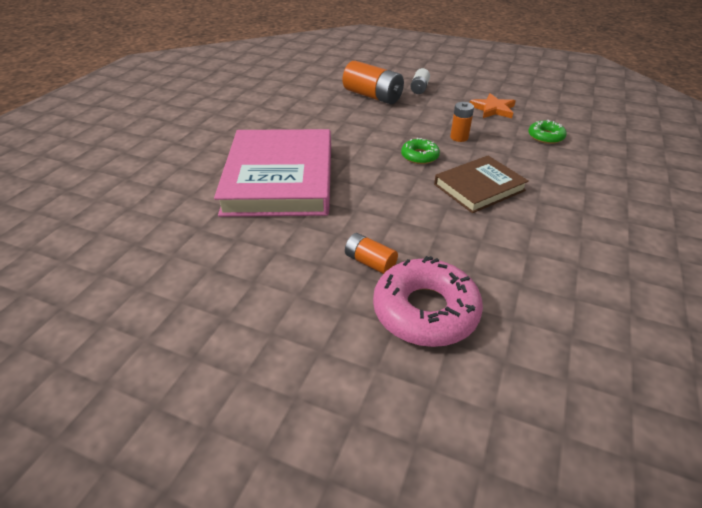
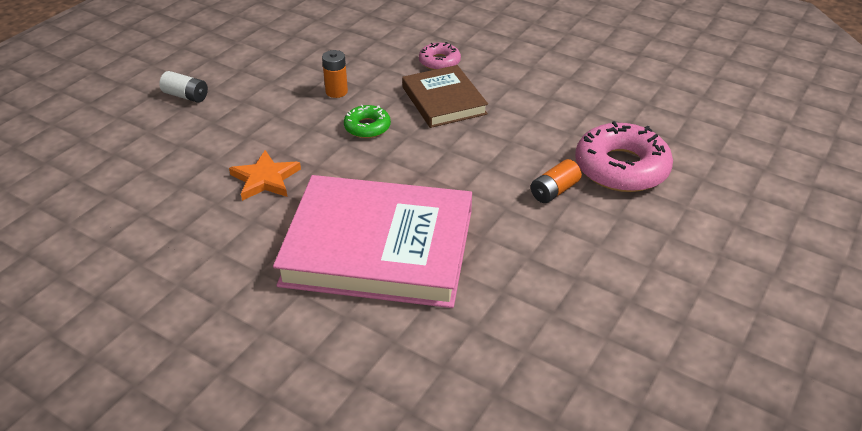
camera: 80 degrees left, 0 degrees up
(373, 96) = (184, 139): orange battery -> none
(493, 109) = (280, 54): orange star -> orange star (265, 179)
(541, 179) = (439, 62): none -> pink donut
(545, 137) = (360, 38): green donut -> none

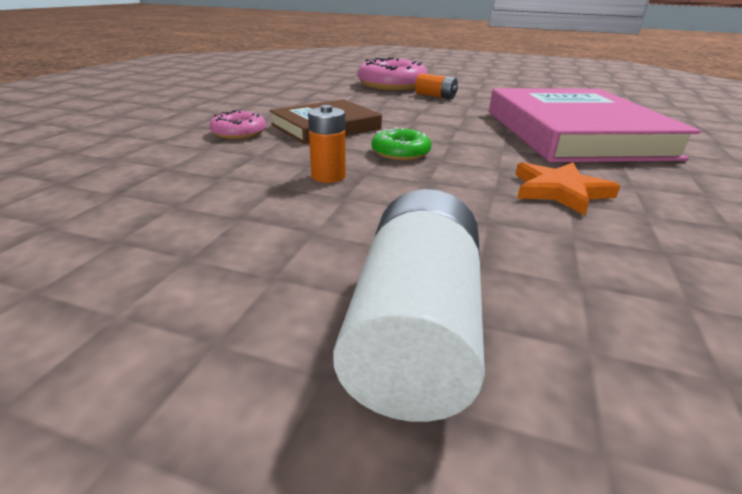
camera: 105 degrees left, 10 degrees down
(186, 96) = (414, 330): white battery -> white battery, size x1.85

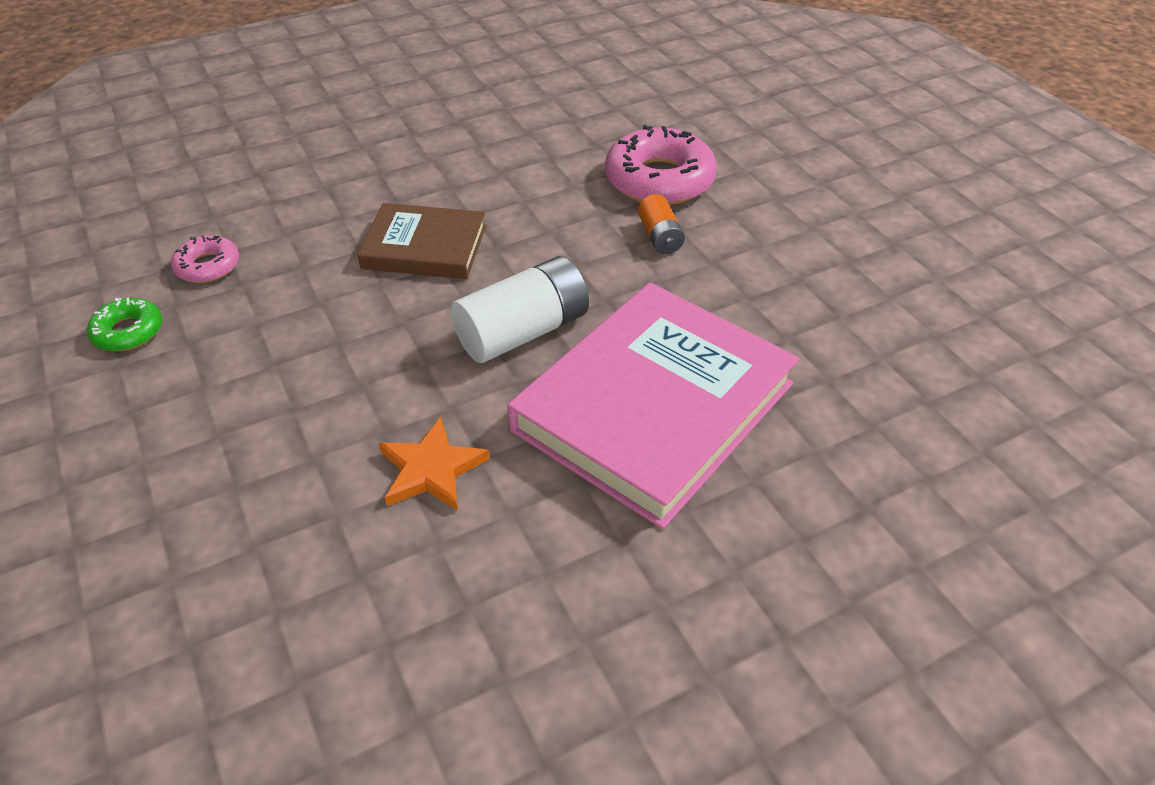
camera: 45 degrees right, 15 degrees up
(239, 132) = (341, 219): pink donut -> pink donut (208, 266)
(328, 176) = (304, 330): orange battery -> none
(400, 152) = (412, 330): green donut -> green donut (128, 332)
(414, 330) = (127, 499): white battery -> white battery (523, 332)

